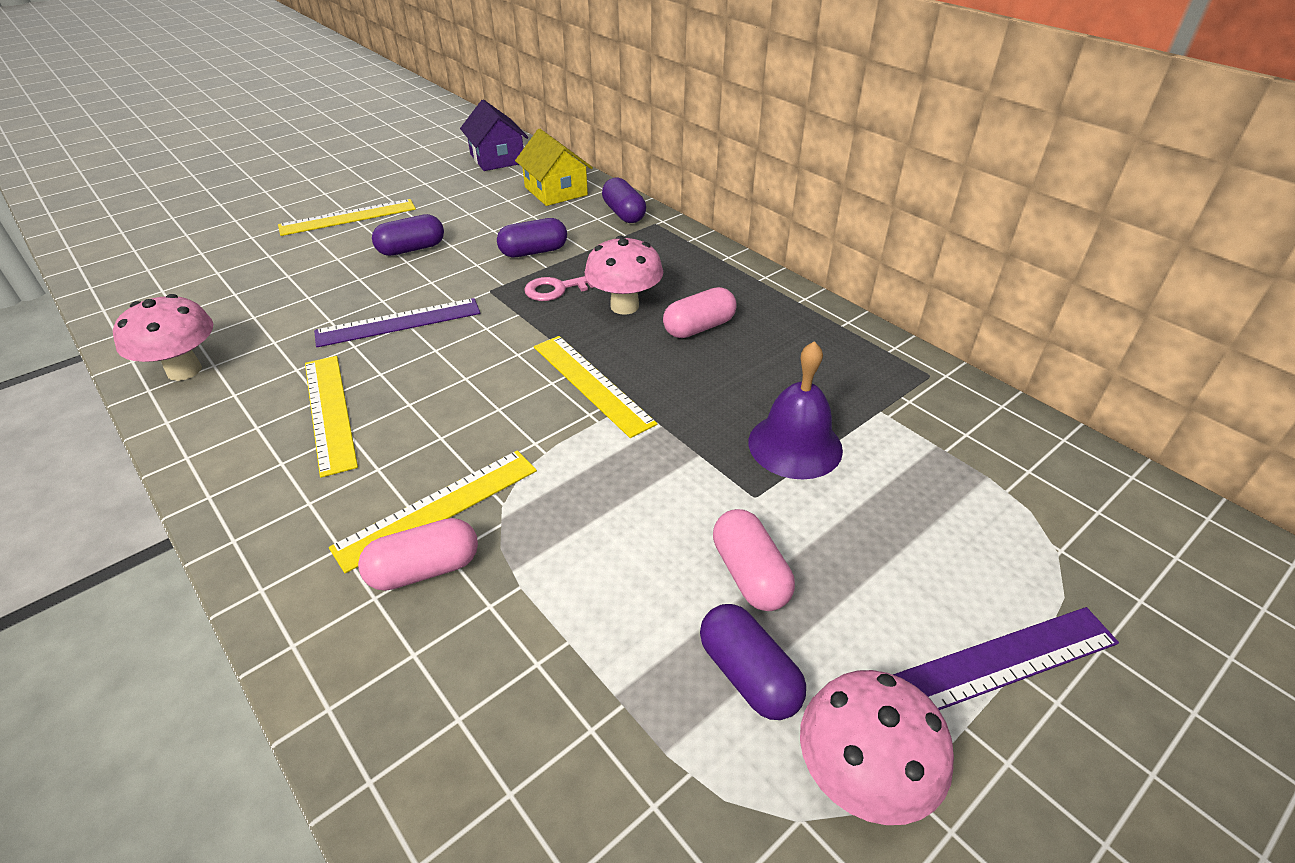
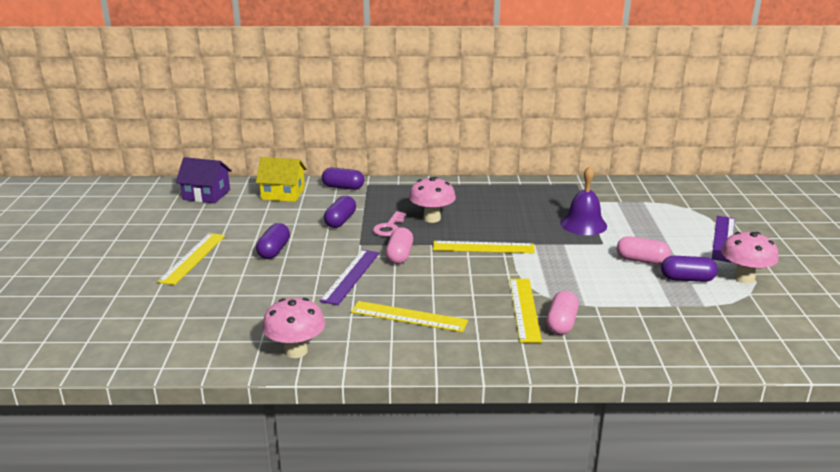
camera: 50 degrees left, 15 degrees down
(699, 327) = (476, 210): pink capsule -> pink capsule (399, 255)

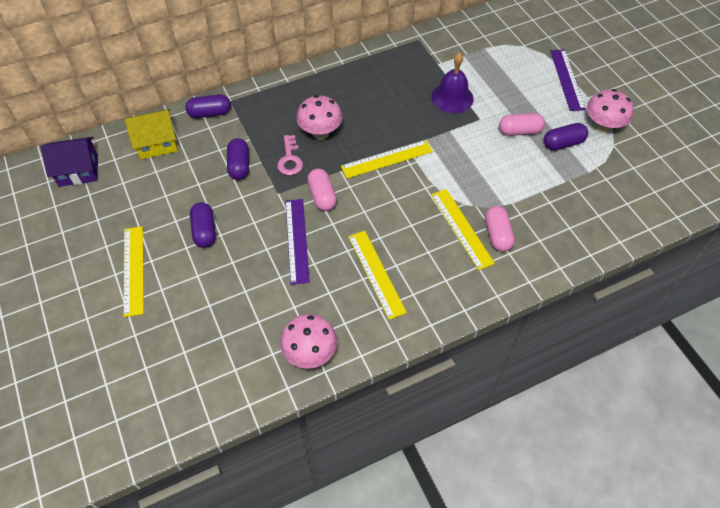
camera: 25 degrees left, 30 degrees up
(409, 316) = (376, 273): yellow ruler -> yellow ruler turned 75 degrees clockwise

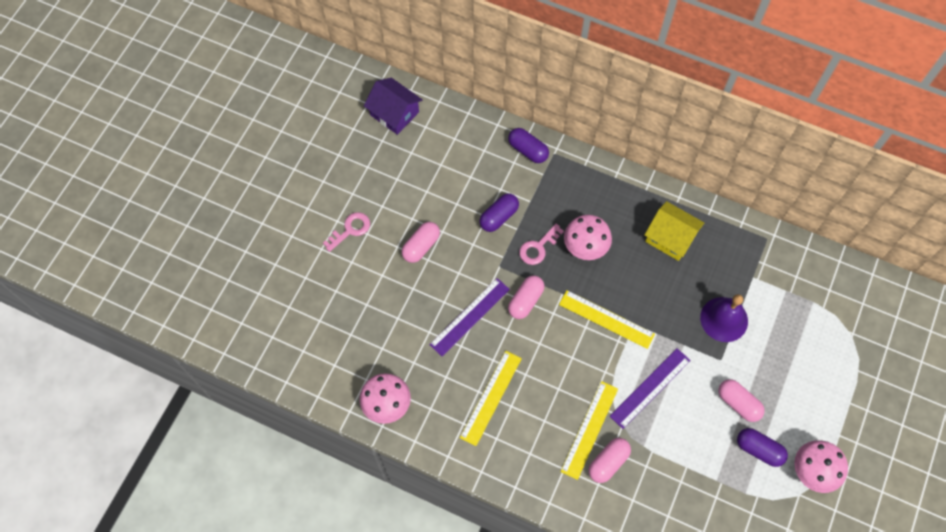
camera: 50 degrees right, 10 degrees up
(134, 270) = (350, 230): yellow ruler -> pink key
(157, 143) = (466, 140): yellow house -> yellow house (670, 237)
(204, 231) = (421, 246): purple capsule -> pink capsule
(567, 79) = (844, 401): purple ruler -> purple ruler (650, 388)

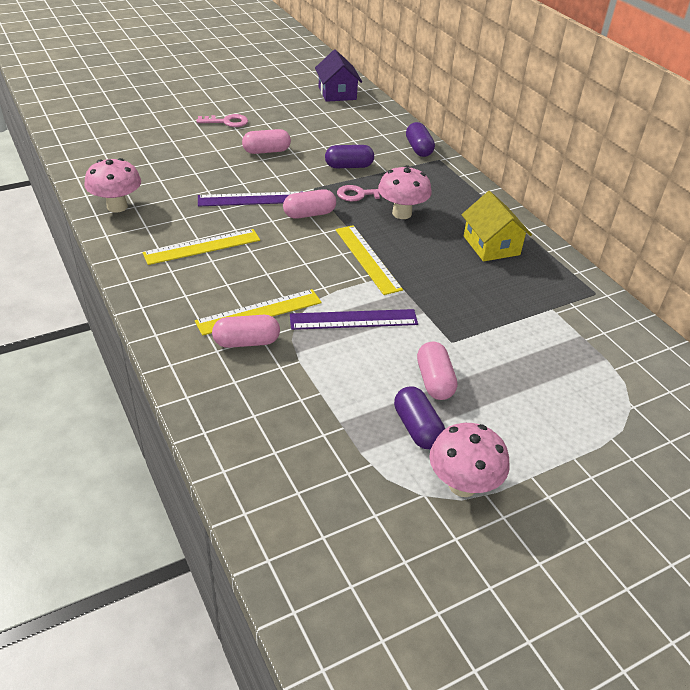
camera: 35 degrees right, 25 degrees down
(724, 319) = (487, 318): purple bell -> none

